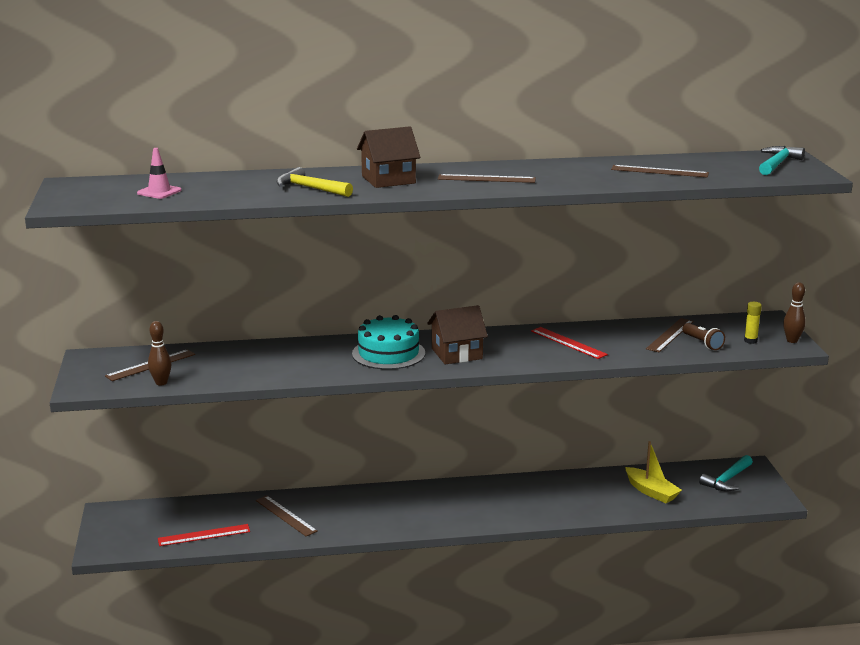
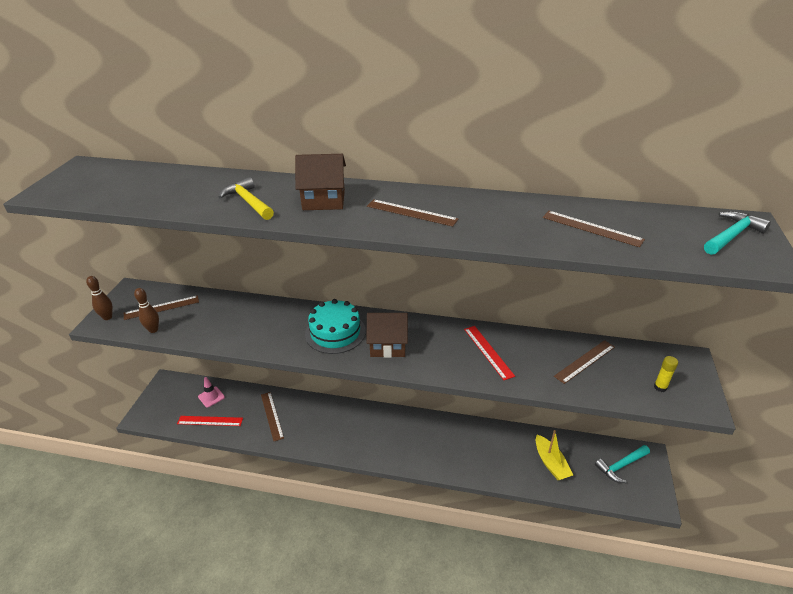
camera: 20 degrees right, 15 degrees up
(159, 192) = (130, 187): pink traffic cone -> pink traffic cone (211, 397)
(702, 343) = (611, 380): brown flashlight -> none
(792, 340) = (703, 396): brown bowling pin -> brown bowling pin (107, 317)

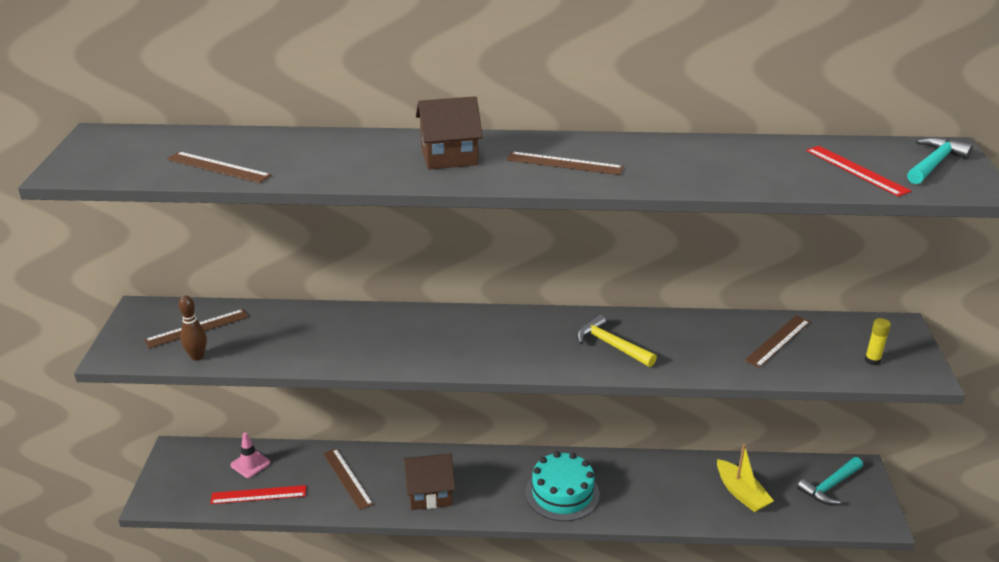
camera: 10 degrees left, 5 degrees down
(107, 317) = (122, 347): brown bowling pin -> none
(248, 202) = (353, 164): yellow hammer -> yellow hammer (611, 345)
(335, 332) = (452, 337): turquoise cake -> turquoise cake (562, 493)
(388, 345) = (526, 345): brown house -> brown house (430, 493)
(488, 352) = (657, 341): red ruler -> red ruler (856, 170)
(591, 228) = (780, 166): brown ruler -> brown ruler (218, 167)

